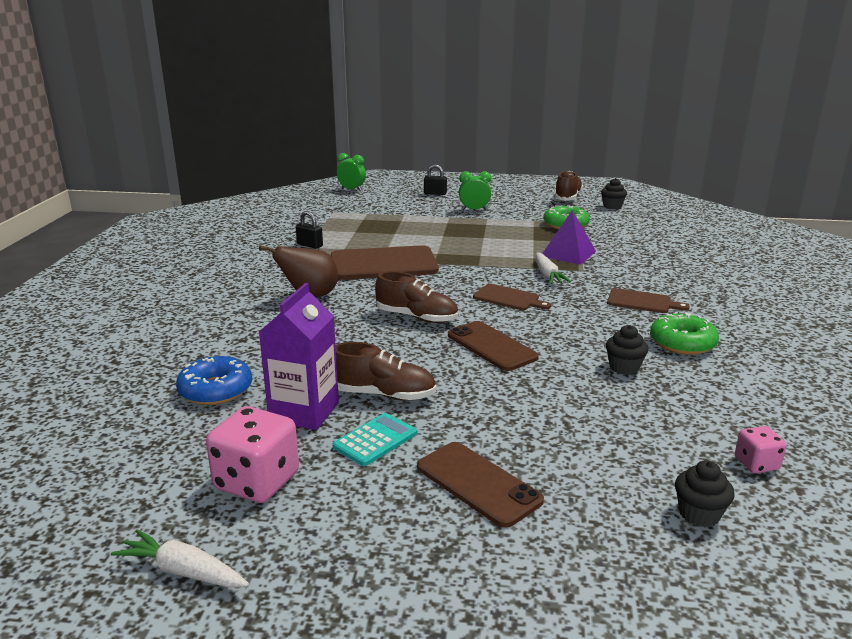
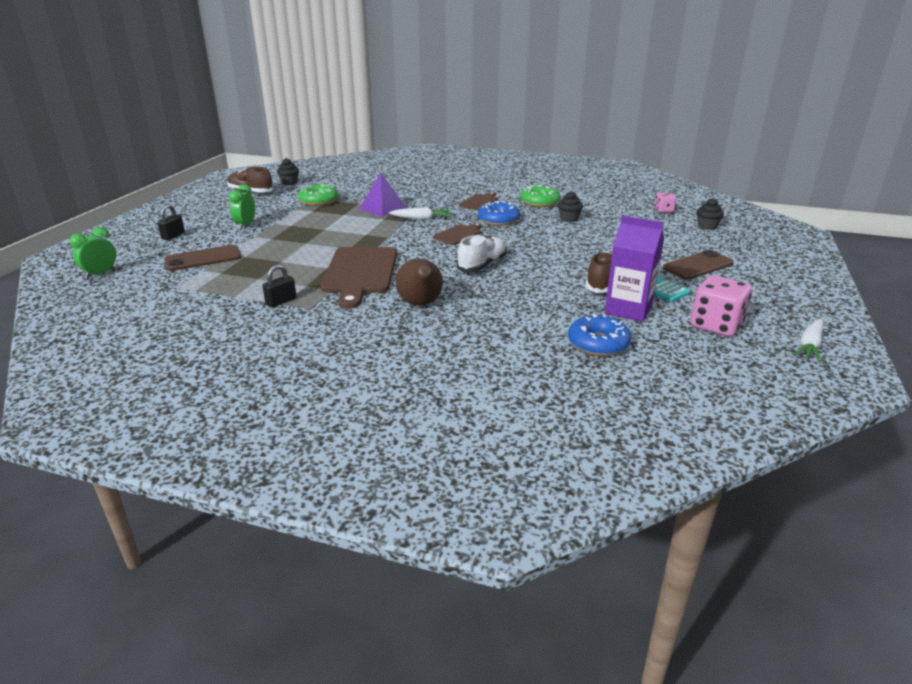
camera: 80 degrees left, 5 degrees up
(417, 317) = (482, 265): brown shoe -> white shoe
(491, 346) = (536, 247): brown phone -> brown phone (203, 259)
(578, 318) = (498, 220): none -> blue donut

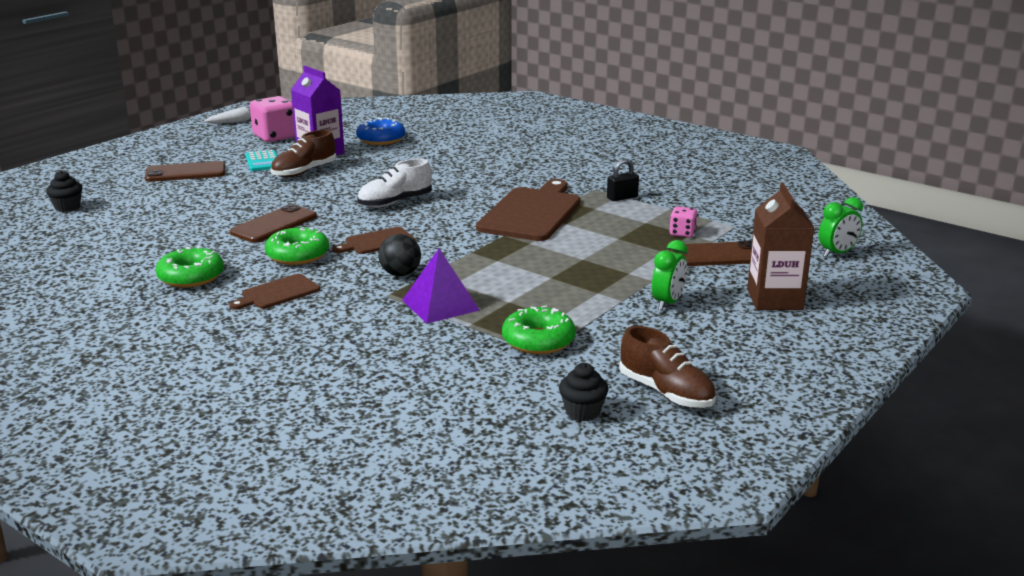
camera: 160 degrees left, 5 degrees down
(173, 236) = (774, 299): black padlock -> brown carton
(420, 304) = (491, 179): brown pear -> none
(421, 219) = (400, 274): white carrot -> black ball
(498, 220) = (297, 255): blue donut -> green donut
(545, 235) = (274, 225): none -> brown phone
(569, 219) = (204, 242): black cupcake -> none
(663, 210) = (57, 236): pink dice -> pink dice (682, 233)

